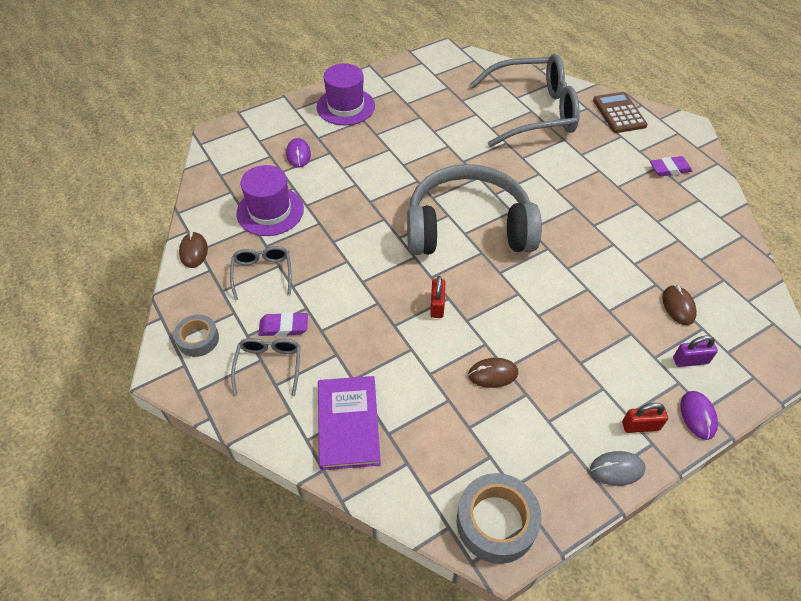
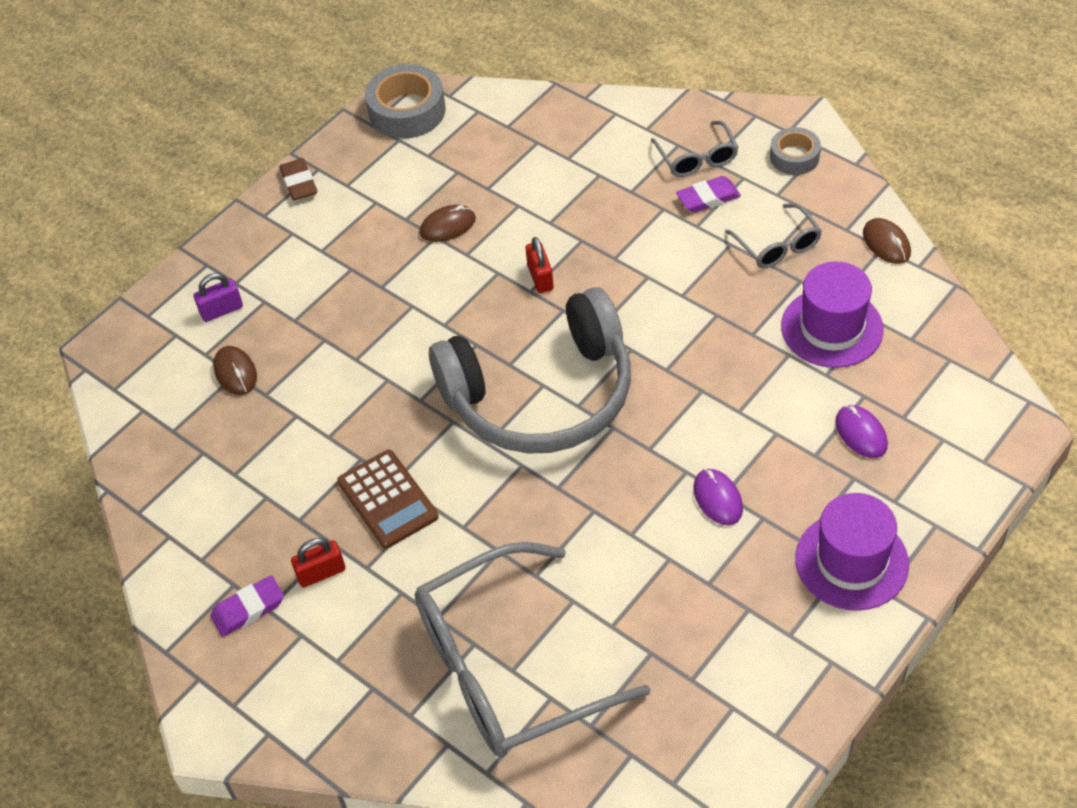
camera: 165 degrees right, 0 degrees up
(348, 424) = (581, 137): purple book -> none
(617, 469) = (299, 183): grey mouse -> brown eraser
(619, 113) = (346, 721): brown calculator -> brown calculator (387, 499)
(640, 426) = (277, 227): red padlock -> red padlock (321, 573)
(697, 416) = (215, 255): purple mouse -> purple mouse (717, 498)

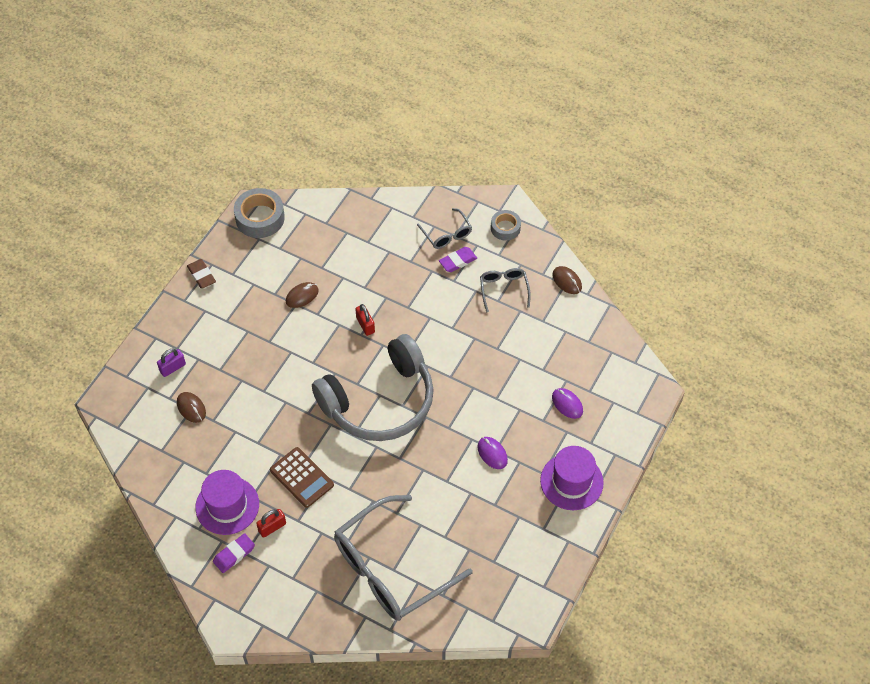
camera: 15 degrees left, 5 degrees up
(778, 246) = (504, 289): grey glasses -> grey glasses turned 150 degrees counterclockwise
(832, 328) = (542, 339): purple hat -> purple hat (227, 505)

